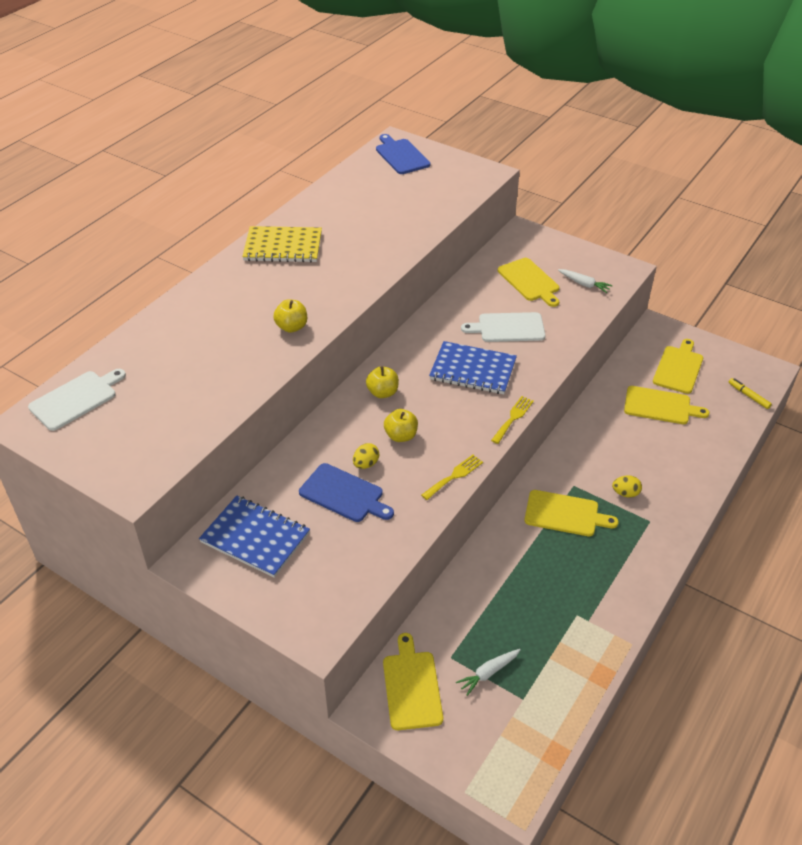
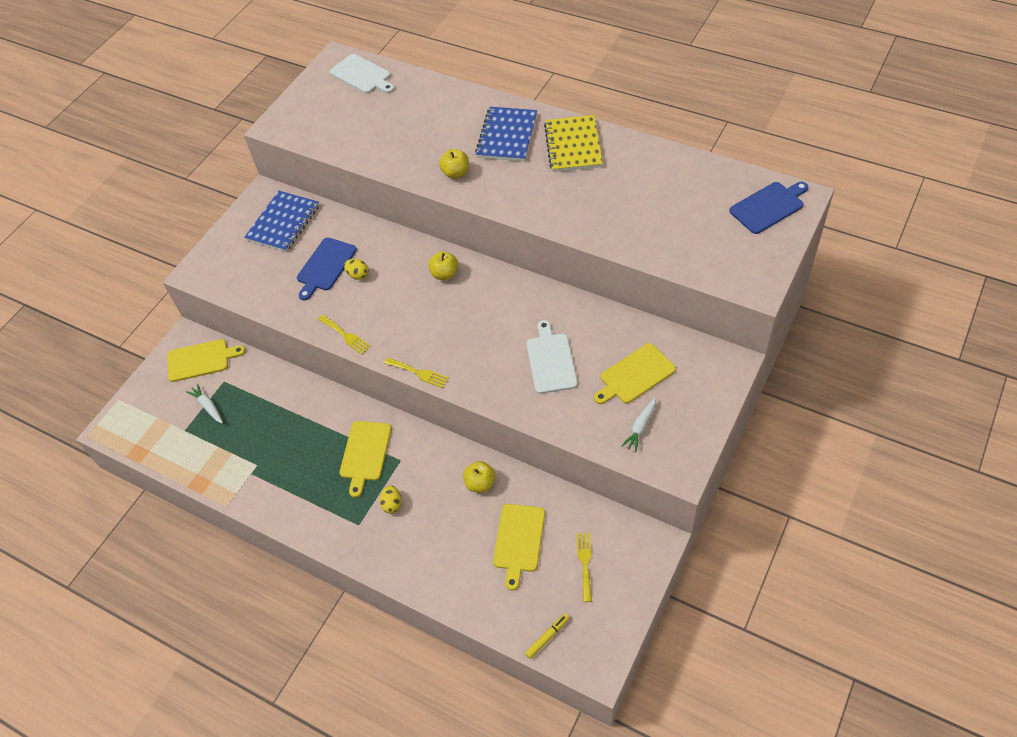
camera: 90 degrees right, 10 degrees up
(401, 436) = (391, 293): yellow apple -> yellow apple (480, 483)
(473, 370) = (482, 337): blue notebook -> blue notebook (507, 136)
(678, 368) = (585, 563): yellow cutting board -> yellow fork

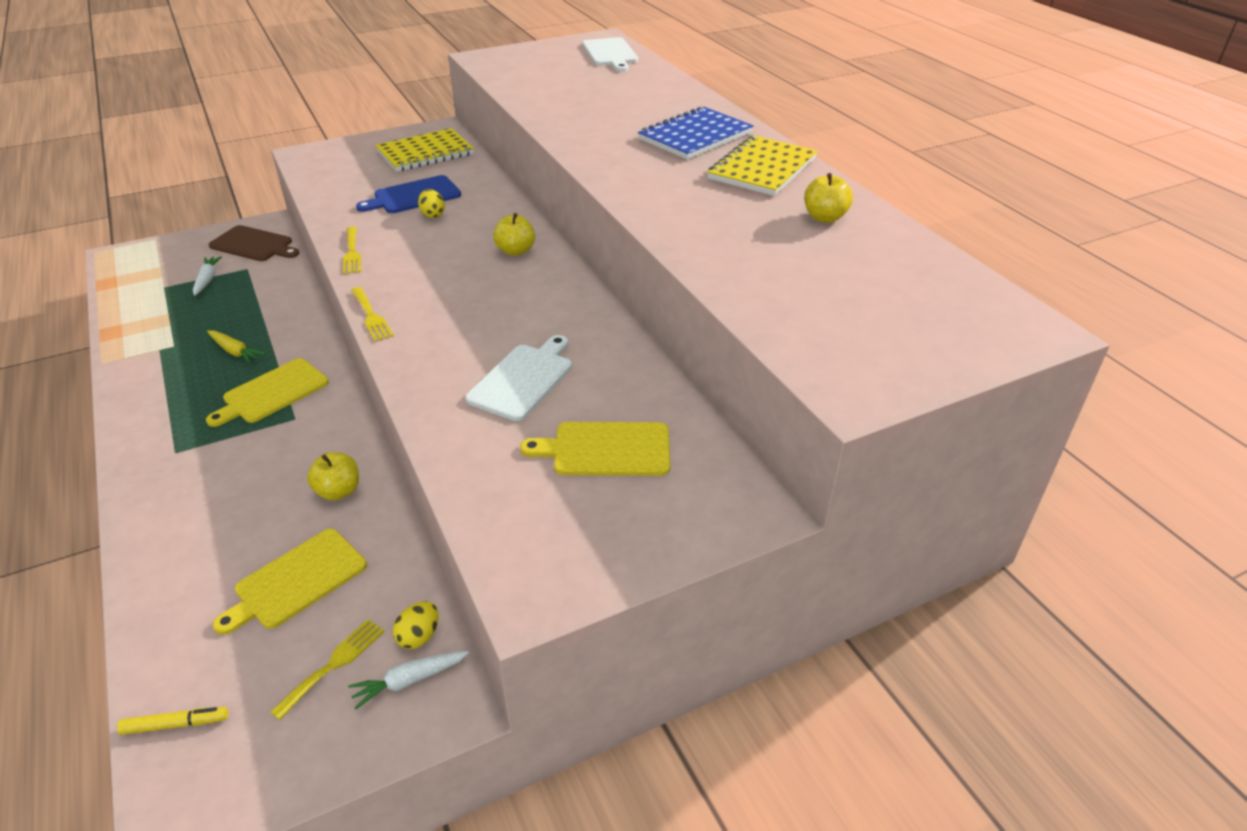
camera: 30 degrees right, 15 degrees down
(201, 360) = (254, 244): yellow cutting board -> brown cutting board
(283, 223) = (425, 153): blue notebook -> yellow notebook
(303, 443) = (235, 351): none -> yellow carrot
(392, 504) = (230, 454): yellow egg -> yellow egg (419, 636)
(456, 173) = (599, 142): yellow apple -> yellow apple (824, 218)
(640, 427) = (541, 511): white carrot -> white carrot (410, 681)
(768, 206) = (971, 319): blue cutting board -> none

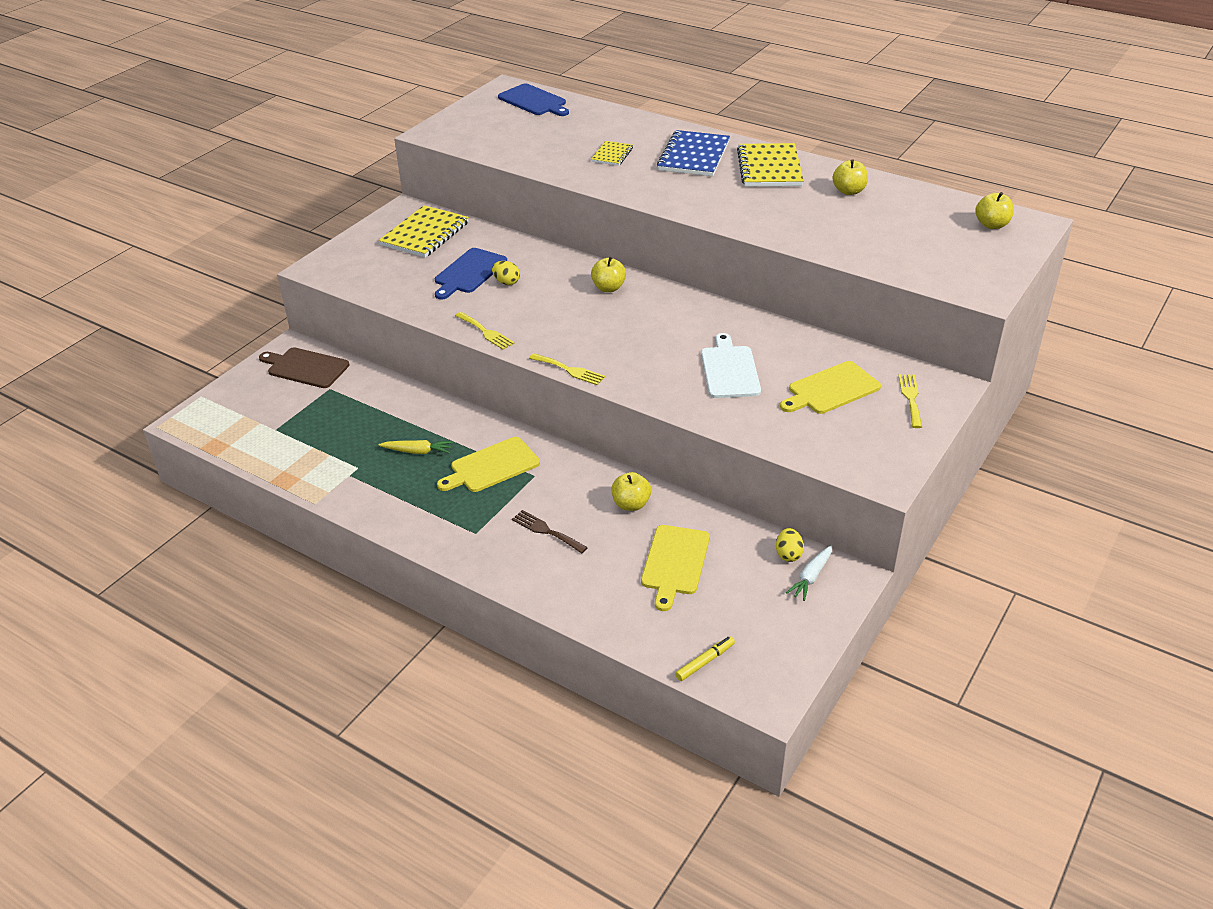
camera: 30 degrees left, 0 degrees up
(207, 280) = (307, 410): white carrot -> none
(232, 481) = (546, 531): none -> brown fork
(254, 244) = (305, 368): brown cutting board -> brown cutting board turned 150 degrees counterclockwise
(272, 393) = (492, 466): yellow cutting board -> yellow cutting board turned 45 degrees clockwise
(333, 664) = (757, 591): yellow fork -> yellow fork (910, 398)
(610, 54) = (534, 101): white cutting board -> blue cutting board
(614, 114) = (612, 155): none -> yellow notebook
(971, 313) = (991, 225): none -> yellow apple

